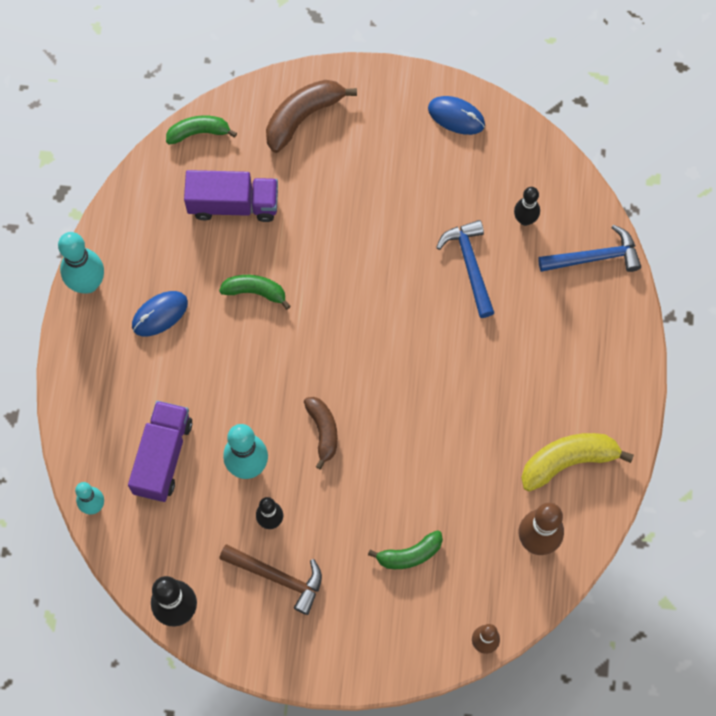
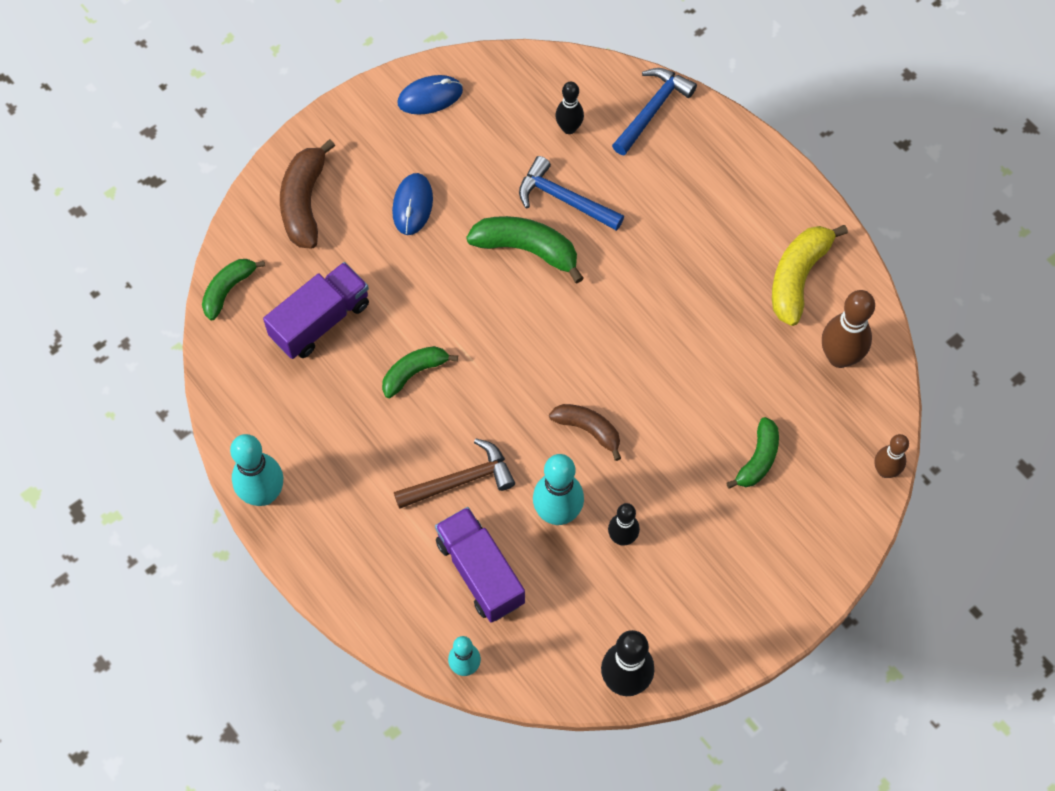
camera: 45 degrees left, 5 degrees down
(160, 314) = (353, 462): blue mouse -> blue mouse (412, 205)
(278, 577) = (676, 576): brown hammer -> brown hammer (460, 480)
(410, 277) = (527, 249): none -> green banana

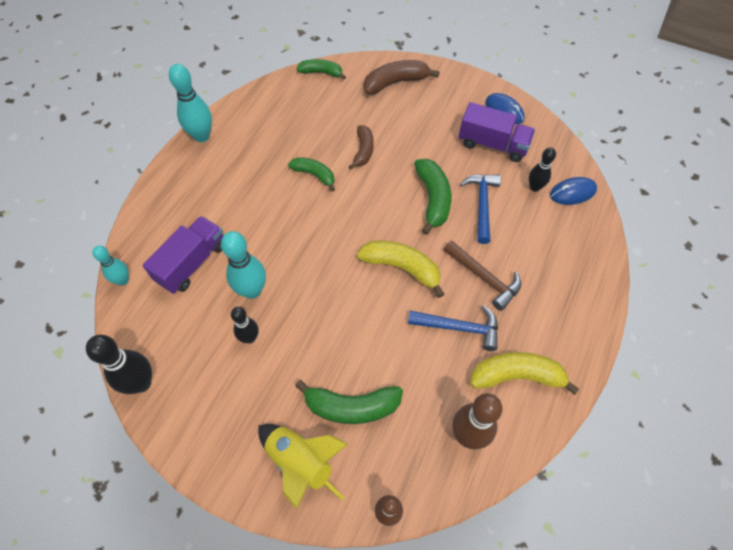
camera: 65 degrees right, 5 degrees down
(320, 321) = (325, 118): purple truck -> purple truck (493, 144)
(412, 205) = (426, 131): blue mouse -> blue mouse (572, 193)
(460, 480) = (252, 227): brown hammer -> brown hammer (484, 278)
(588, 429) = (321, 285): brown banana -> brown banana (363, 151)
(608, 330) = (402, 268): none -> yellow banana
(652, 110) = (583, 228): blue hammer -> blue hammer (459, 328)
(758, 459) = (351, 407): green banana -> green banana, size x1.53
(798, 535) = (301, 462): none -> yellow rocket

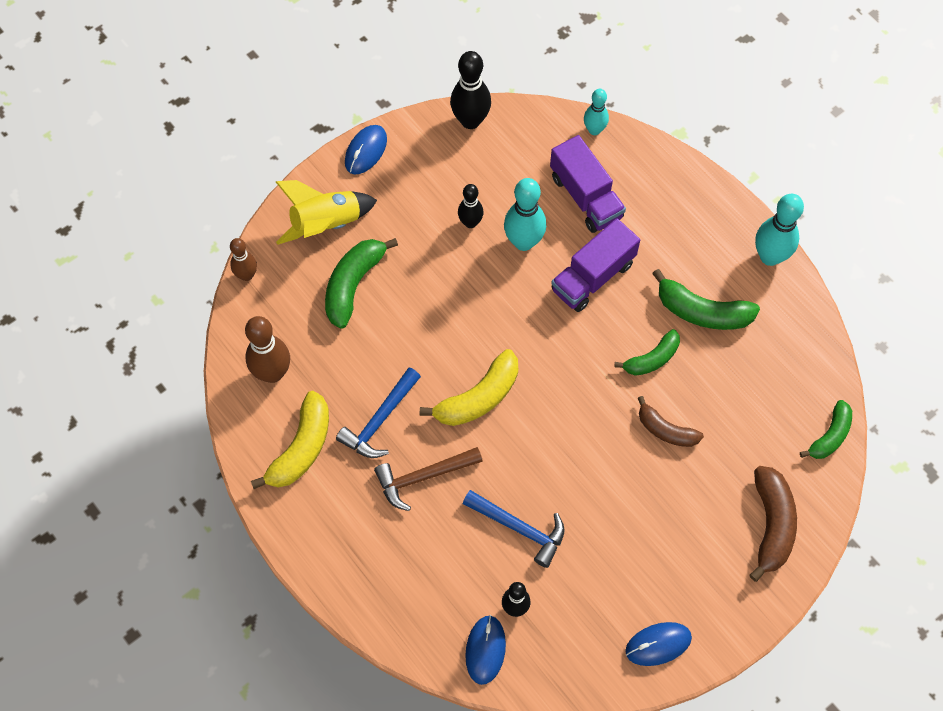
camera: 115 degrees right, 5 degrees up
(206, 465) = (366, 151): none -> blue mouse
(433, 199) = (554, 476): green banana -> green banana (702, 311)
(493, 144) = (606, 595): purple truck -> purple truck (593, 277)

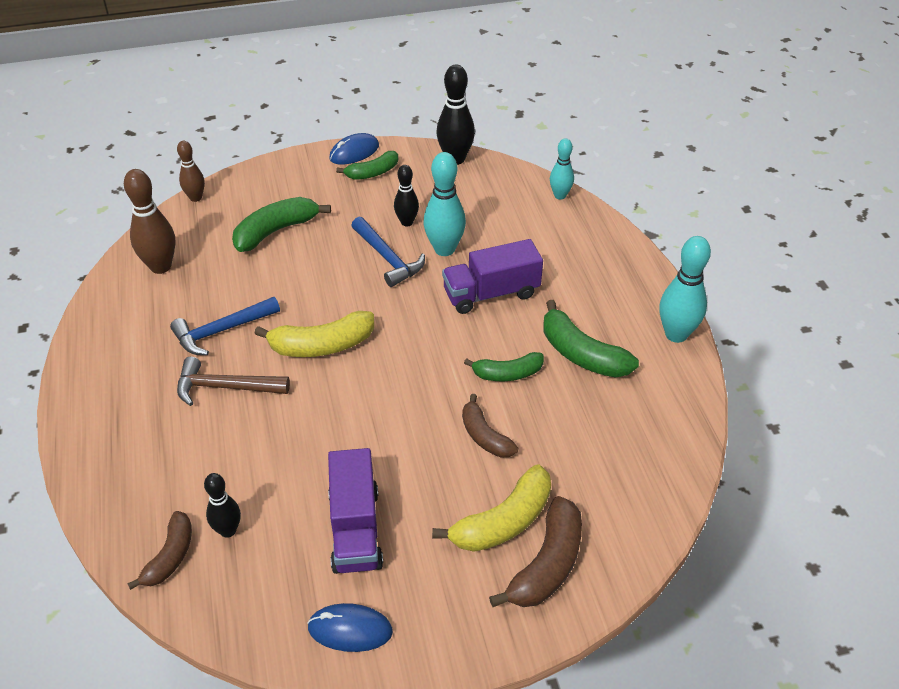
camera: 25 degrees right, 20 degrees down
(301, 448) = (139, 327): yellow banana -> yellow banana (503, 522)
(326, 224) = (285, 186): yellow rocket -> none
(485, 650) = (170, 556): blue mouse -> brown banana
(519, 528) = (283, 463): blue hammer -> blue hammer (387, 258)
(586, 197) = (522, 236): purple truck -> purple truck (355, 529)
(830, 436) = (659, 506): green banana -> green banana (372, 173)

